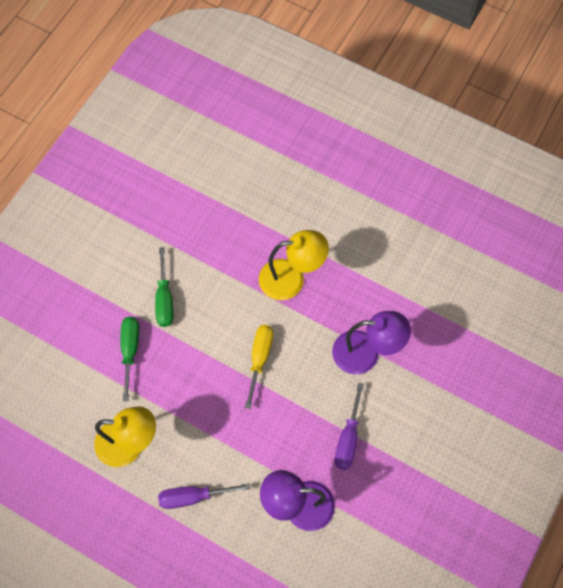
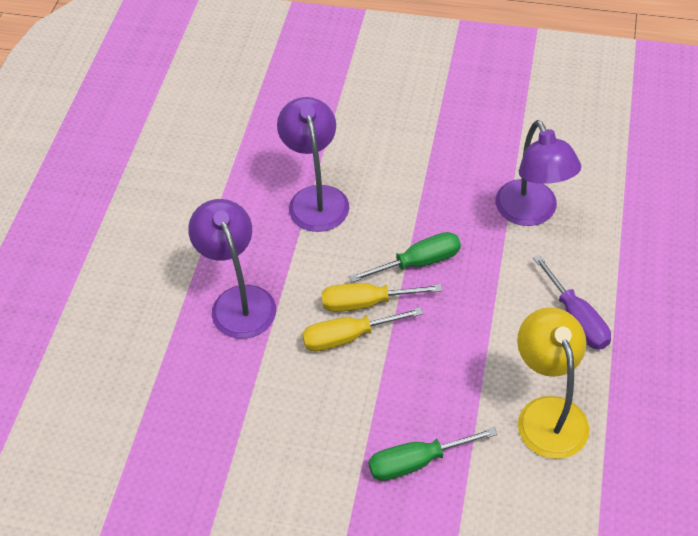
camera: 105 degrees left, 15 degrees down
(164, 299) = (320, 445): green screwdriver -> green screwdriver (418, 263)
(236, 338) = (348, 337): none -> yellow screwdriver
(291, 279) = (239, 301): yellow lamp -> purple lamp
(348, 438) = (429, 189): purple screwdriver -> none

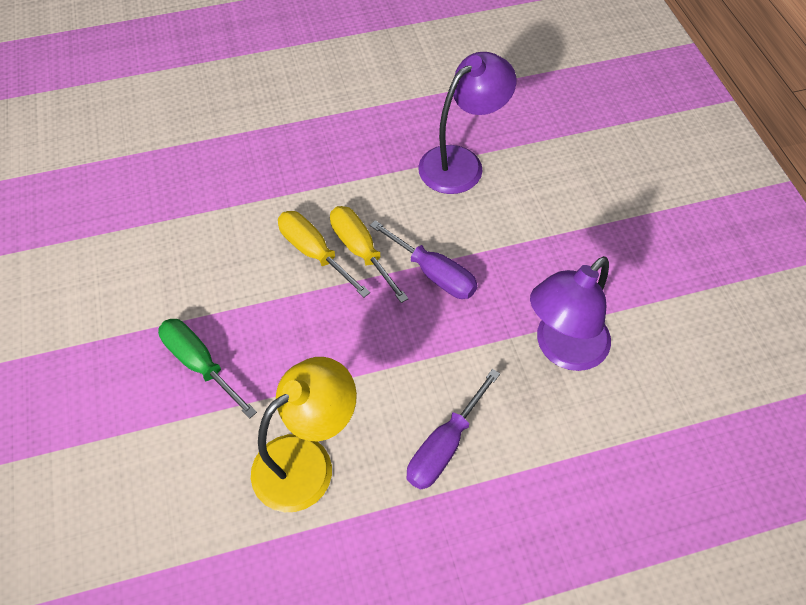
camera: 60 degrees right, 5 degrees up
(239, 301) = (312, 158): purple lamp -> none
(418, 263) = (433, 273): green screwdriver -> purple screwdriver

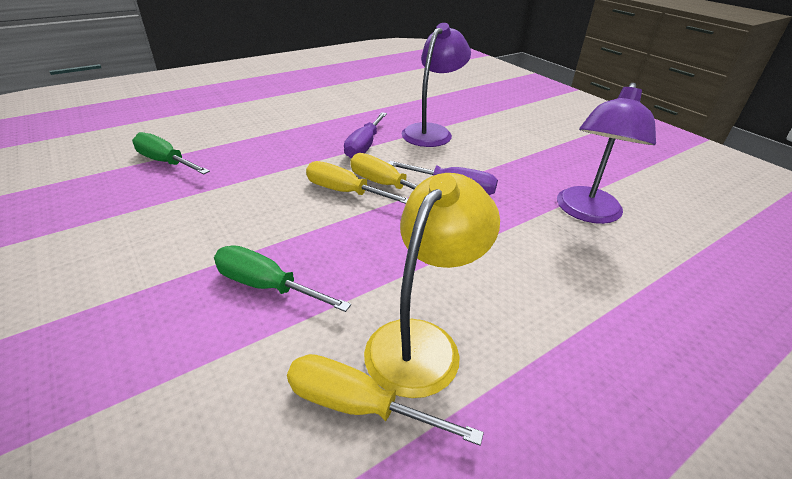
camera: 20 degrees left, 20 degrees down
(146, 161) = (166, 162): none -> green screwdriver
(233, 503) = (358, 405): none -> yellow screwdriver
(445, 446) = (547, 296): purple screwdriver -> purple screwdriver (364, 146)

